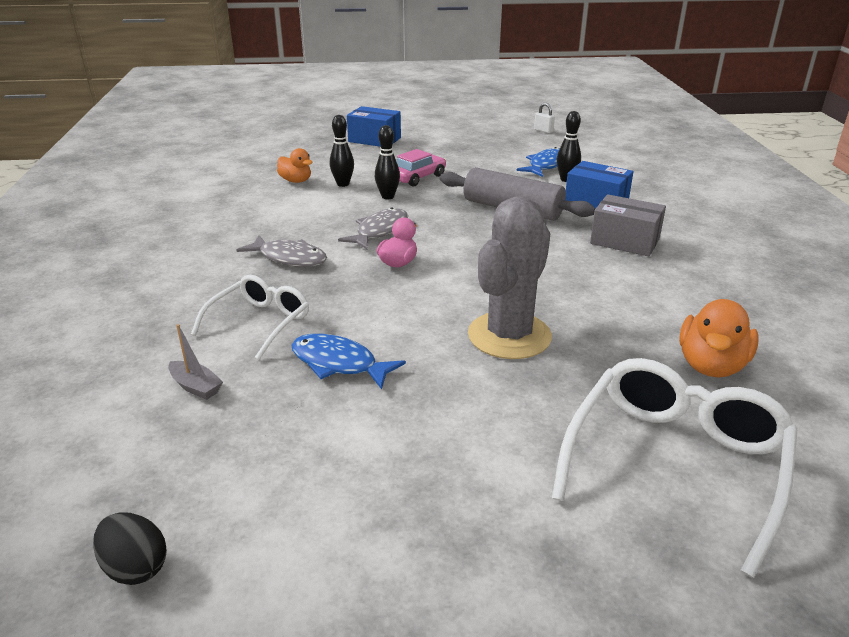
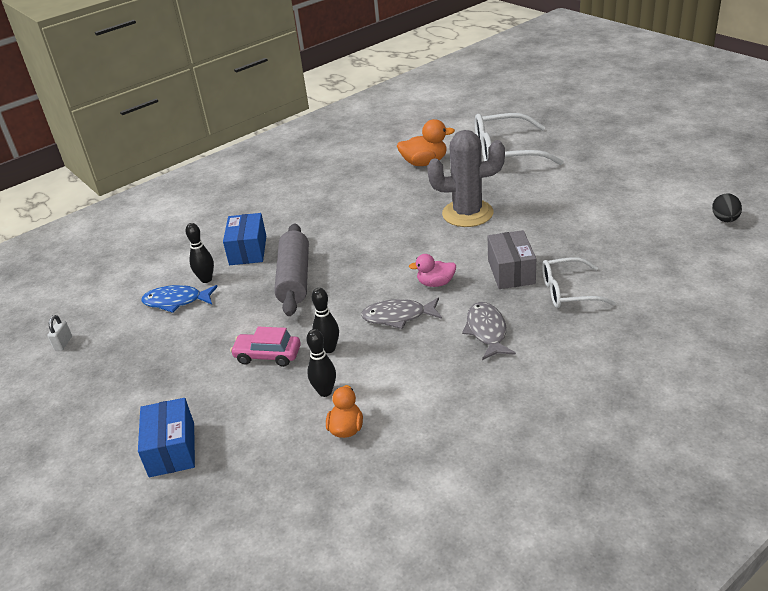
camera: 120 degrees left, 5 degrees up
(196, 387) = (641, 274): grey boat -> none
(338, 363) = (560, 246): blue fish -> none
(624, 241) = (307, 220): grey box -> grey box (511, 272)

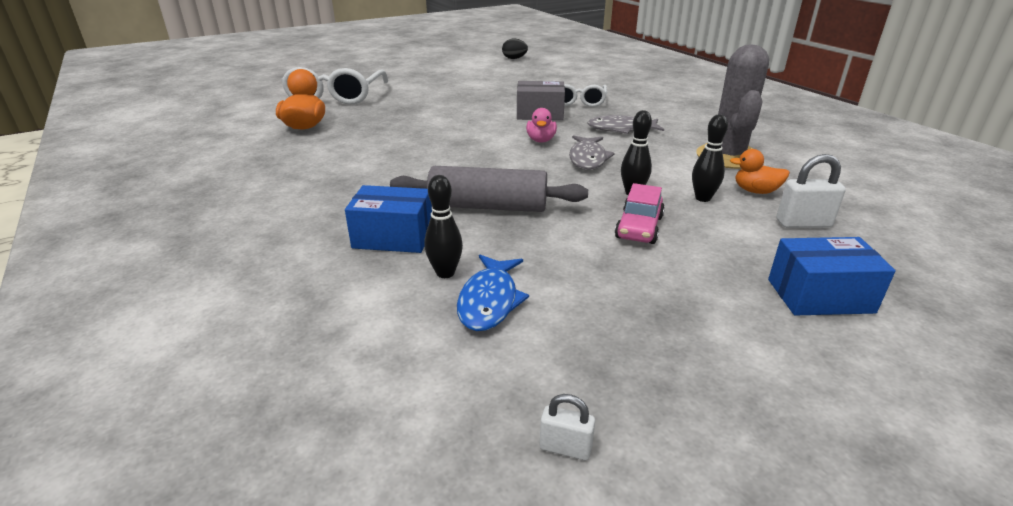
camera: 85 degrees left, 5 degrees down
(282, 455) = (803, 223): none -> white padlock
(467, 213) = (431, 119): grey cactus -> grey cactus (727, 156)

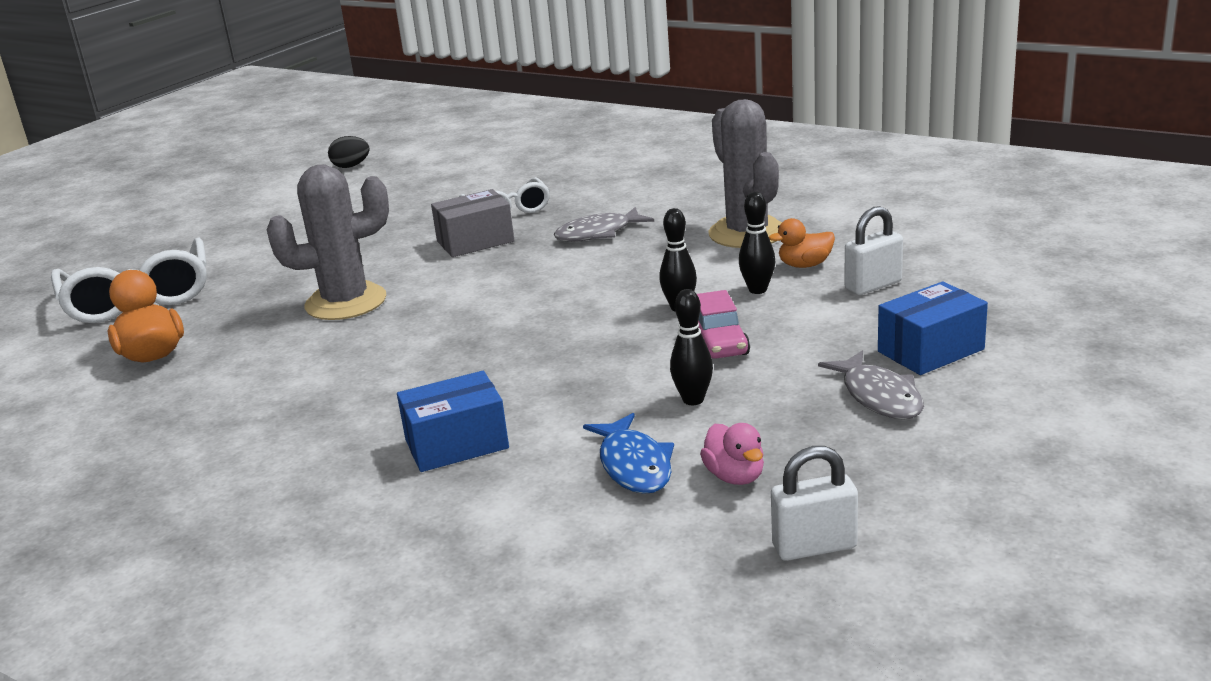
camera: 25 degrees left, 5 degrees down
(431, 128) = (346, 302): none -> grey cactus
(445, 273) = (559, 457): black bowling pin -> black bowling pin (693, 400)
(488, 206) = (531, 375): grey rolling pin -> none
(541, 140) = (512, 276): pink duck -> pink duck (735, 476)
(565, 448) = (814, 546): white padlock -> white padlock, size x1.66
(588, 159) = (593, 283): grey fish -> grey fish (879, 396)

